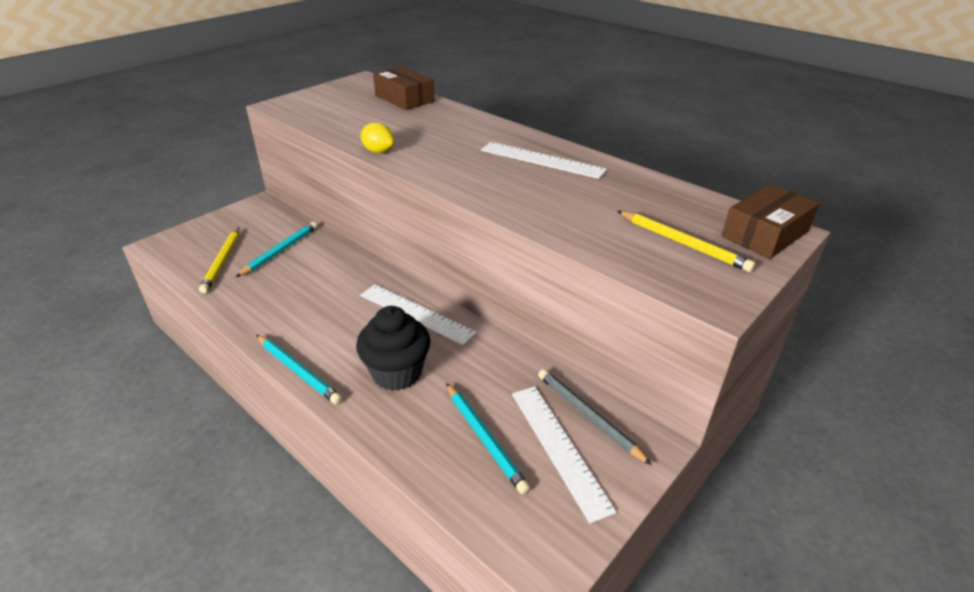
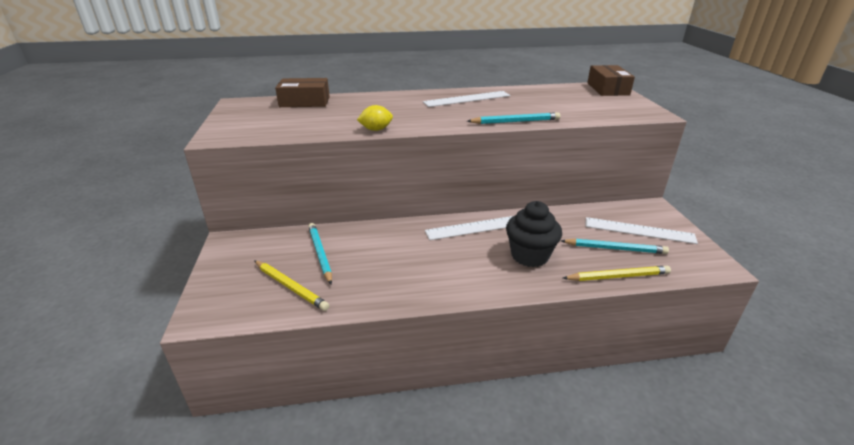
camera: 50 degrees left, 5 degrees down
(298, 371) = (487, 294): turquoise pencil -> turquoise pencil (515, 121)
(588, 416) = (621, 213): grey pencil -> none
(683, 243) = (598, 103): yellow pencil -> yellow pencil (618, 276)

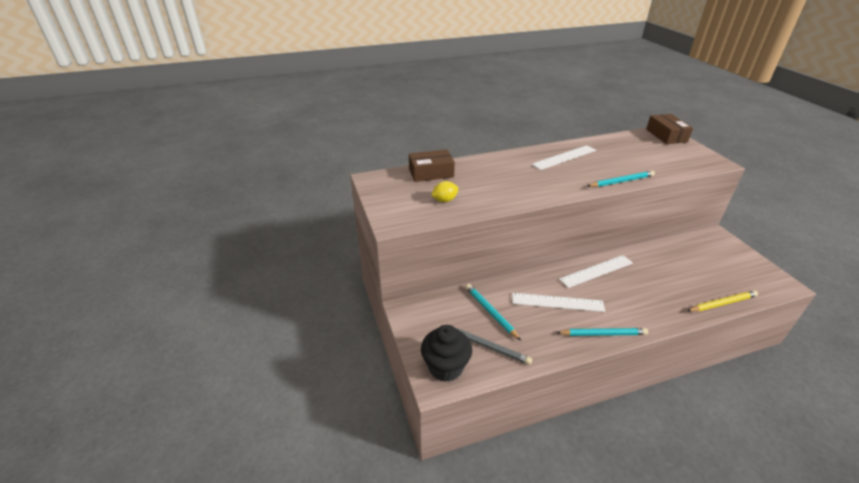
camera: 10 degrees left, 5 degrees up
(290, 287) = (488, 346): yellow pencil -> grey pencil
(376, 129) = (519, 202): yellow lemon -> yellow lemon (444, 200)
(529, 256) = (651, 293): black cupcake -> black cupcake (445, 367)
(615, 248) = (708, 278): turquoise pencil -> turquoise pencil (603, 334)
(639, 230) = (717, 259): white ruler -> white ruler (557, 302)

